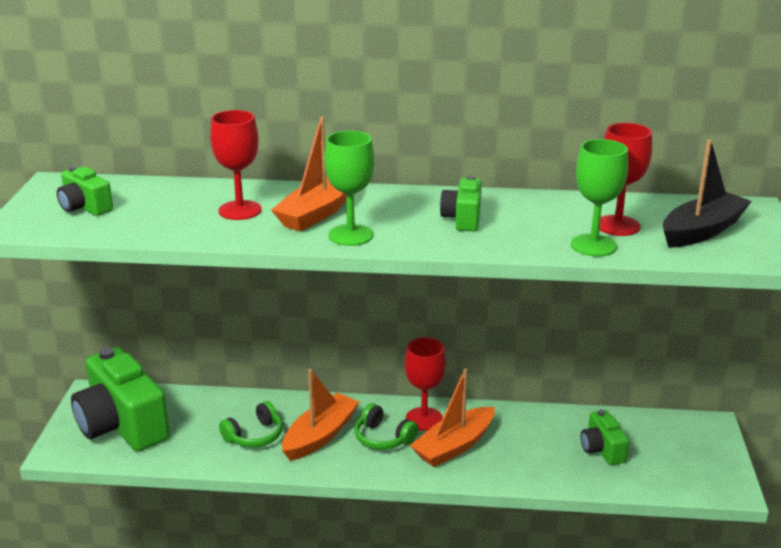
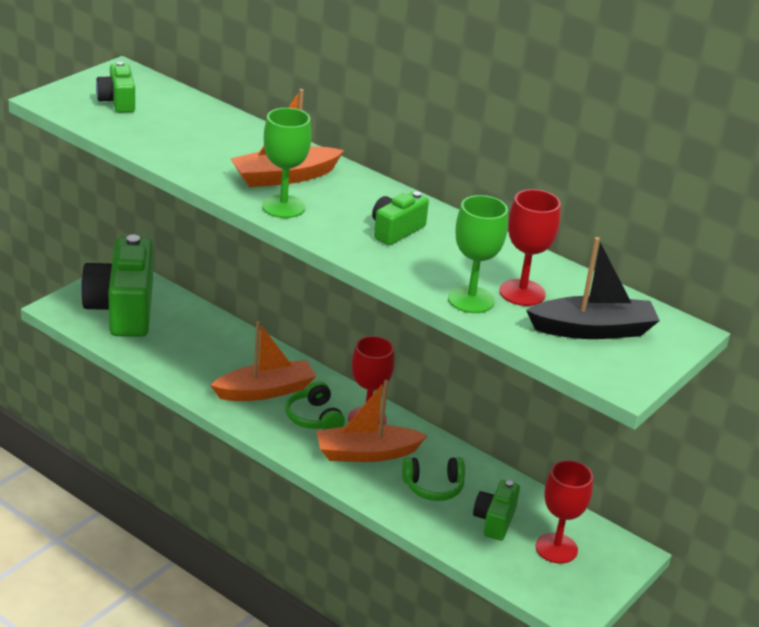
camera: 30 degrees right, 5 degrees up
(240, 210) = (227, 150): red goblet -> red goblet (556, 548)
(254, 436) = (213, 366): green headphones -> green headphones (433, 487)

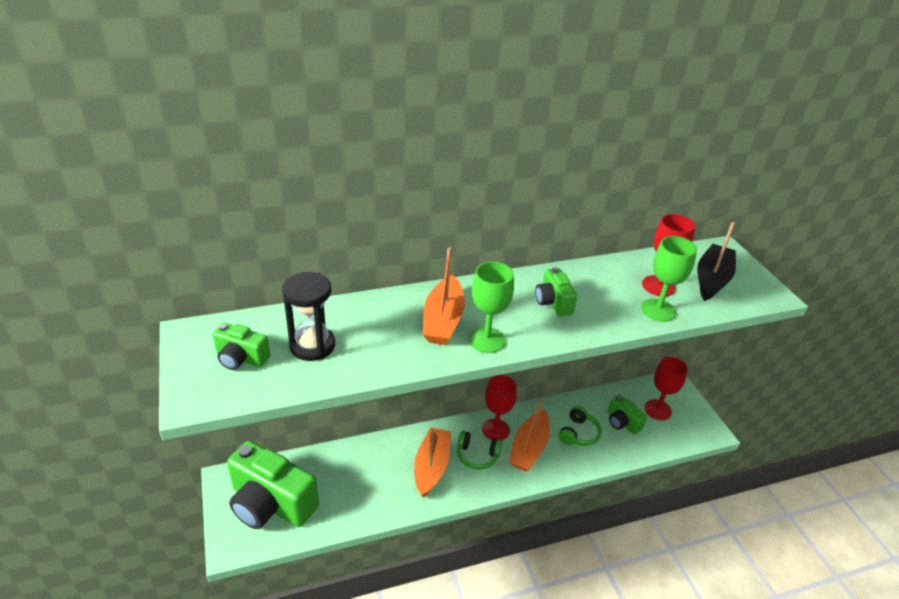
camera: 55 degrees left, 5 degrees up
(170, 126) = (312, 346): none -> black hourglass

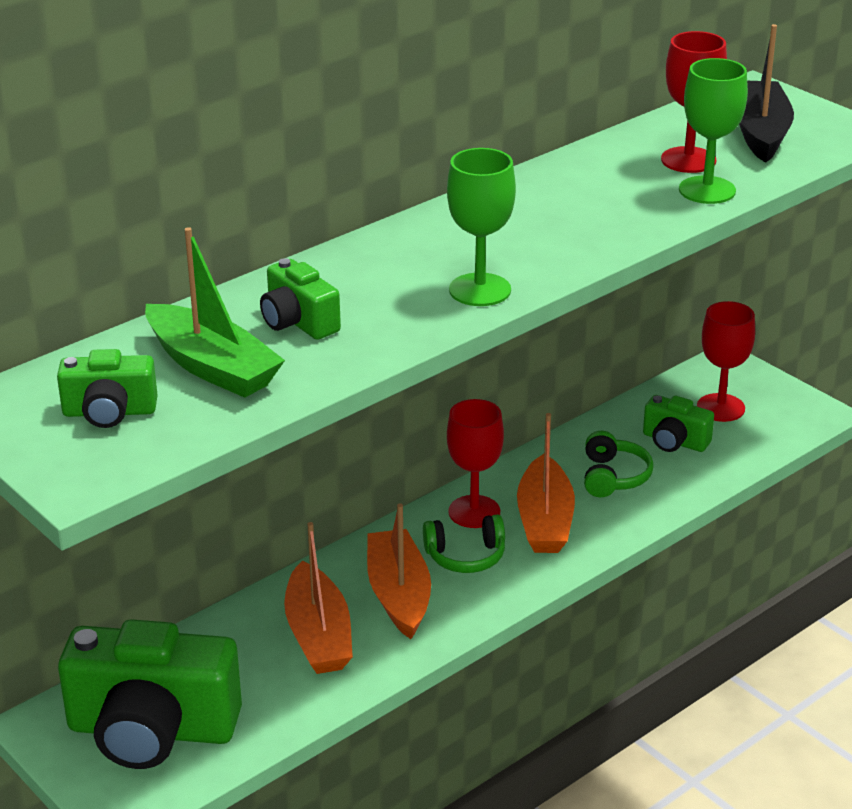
camera: 20 degrees left, 5 degrees down
(312, 346) = (212, 367): black hourglass -> green boat
(443, 320) = (394, 283): orange boat -> orange boat (318, 635)
(553, 302) = (546, 219): green camera -> green camera (298, 322)

